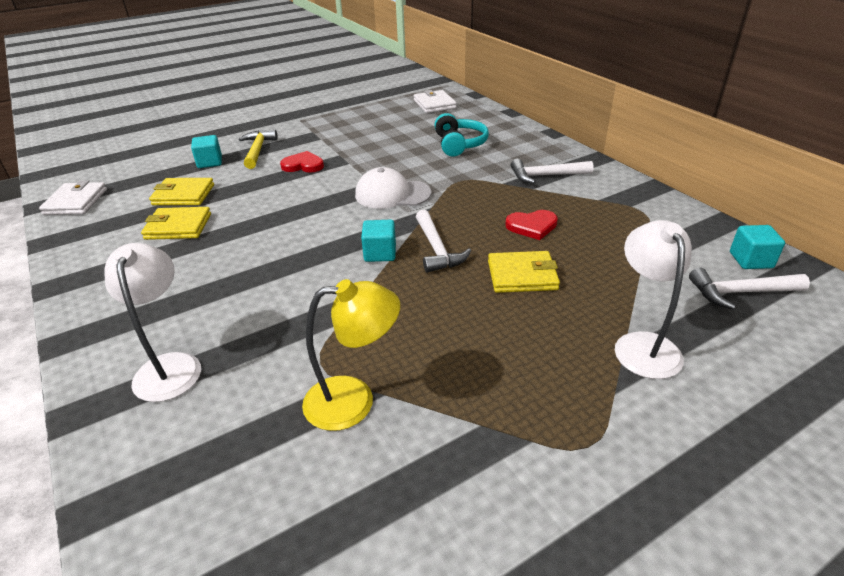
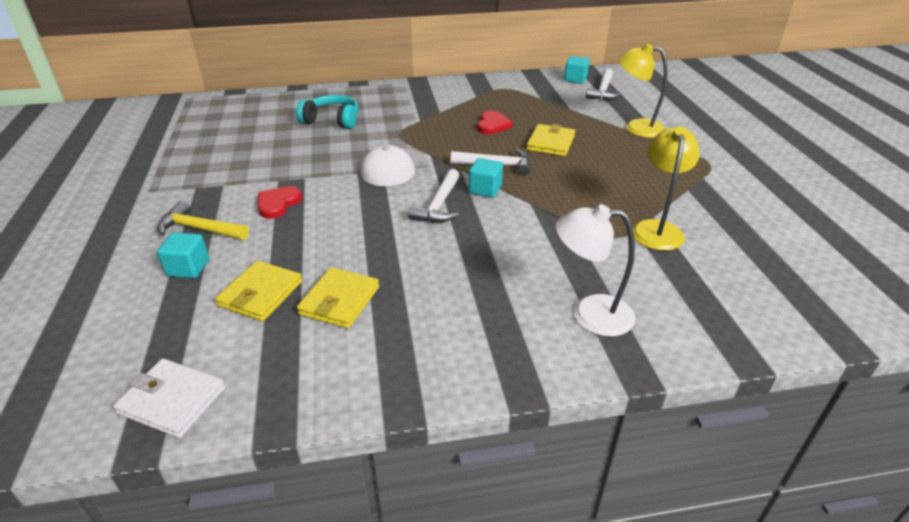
camera: 70 degrees left, 0 degrees up
(434, 104) = (228, 113): white wallet -> none
(546, 176) = (426, 103): white hammer -> white hammer (439, 205)
(642, 344) = (636, 128): white lamp -> yellow lamp

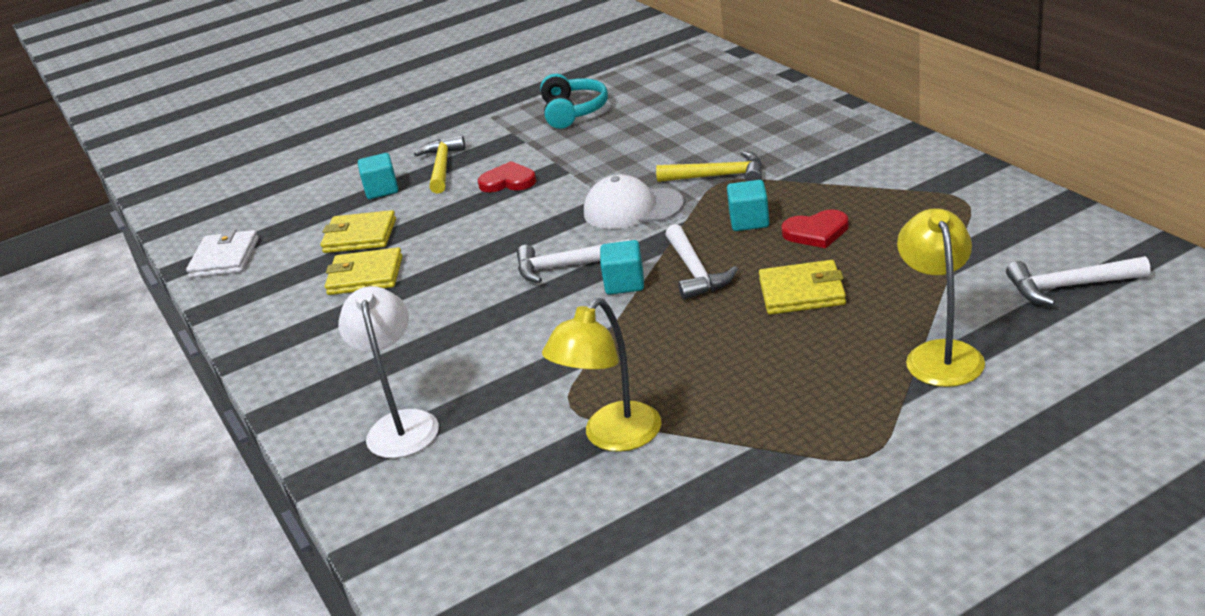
camera: 75 degrees right, 5 degrees down
(332, 120) = (719, 131): turquoise headphones -> turquoise headphones (573, 112)
(390, 134) = (718, 176): none -> yellow hammer
(575, 79) = (1091, 247): turquoise cube -> turquoise cube (749, 221)
(657, 229) = (613, 437): yellow lamp -> yellow lamp turned 135 degrees clockwise

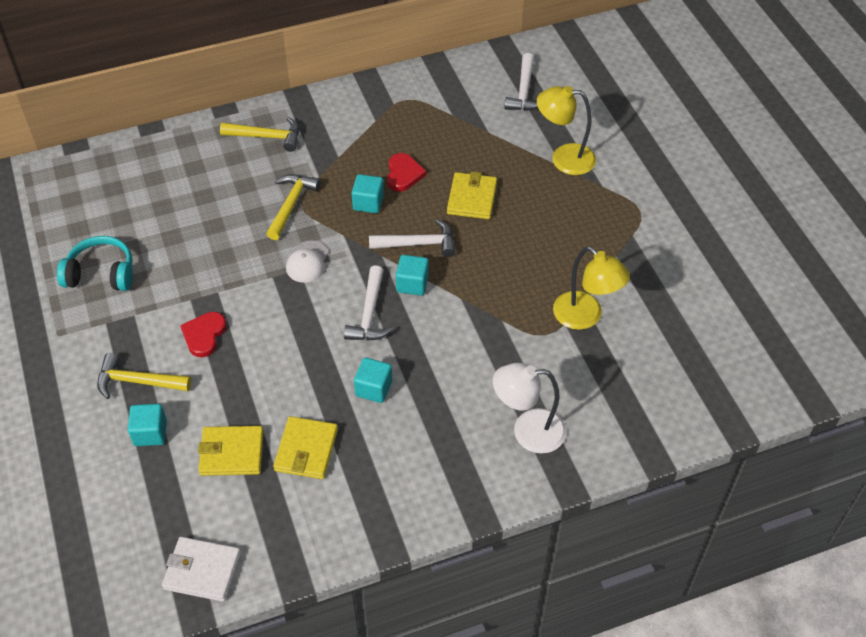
camera: 85 degrees left, 20 degrees up
(360, 236) = (232, 453): yellow wallet -> yellow wallet turned 75 degrees clockwise
(454, 296) = (373, 388): none -> turquoise cube
(632, 208) = (307, 262): white cap -> white cap, size x0.66
(822, 133) = (266, 137): none -> yellow hammer

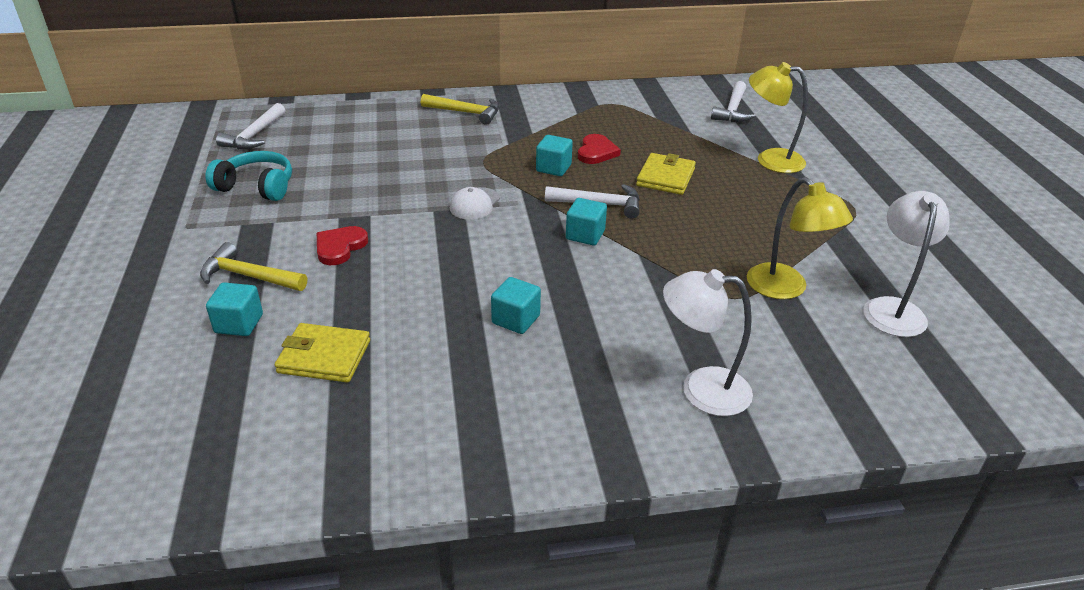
camera: 10 degrees right, 15 degrees down
(202, 571) = (231, 477): white wallet -> none
(291, 205) = (472, 160): yellow hammer -> none
(306, 450) = (415, 367): yellow wallet -> none
(370, 313) = (530, 253): white hammer -> white hammer (255, 135)
(670, 324) = (892, 308): none -> white lamp

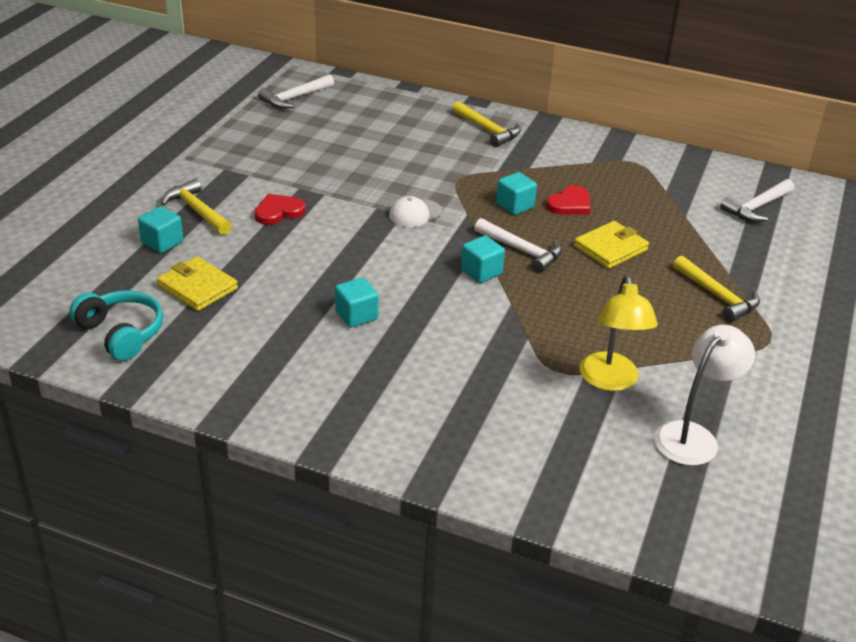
camera: 30 degrees right, 0 degrees up
(257, 187) = (260, 142): turquoise headphones -> turquoise headphones (121, 333)
(701, 389) = (446, 423): white lamp -> none
(770, 160) = (737, 267): yellow lamp -> none
(782, 187) = (717, 296): none -> yellow hammer

